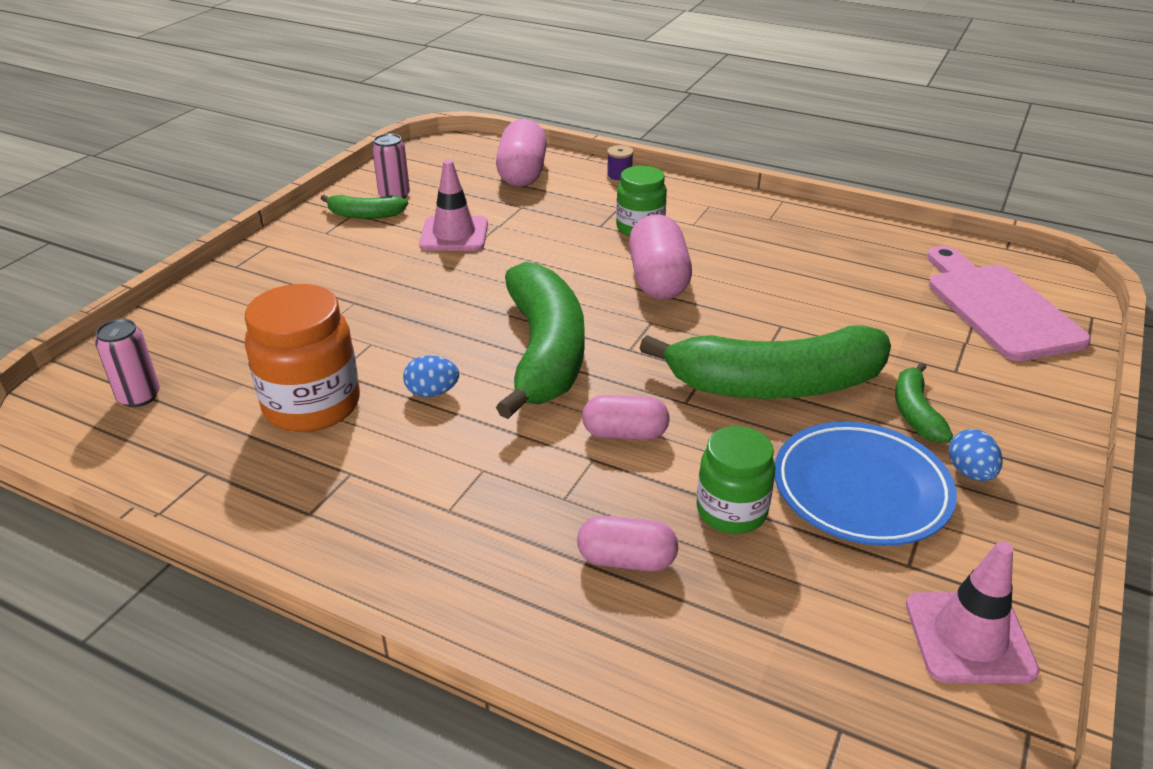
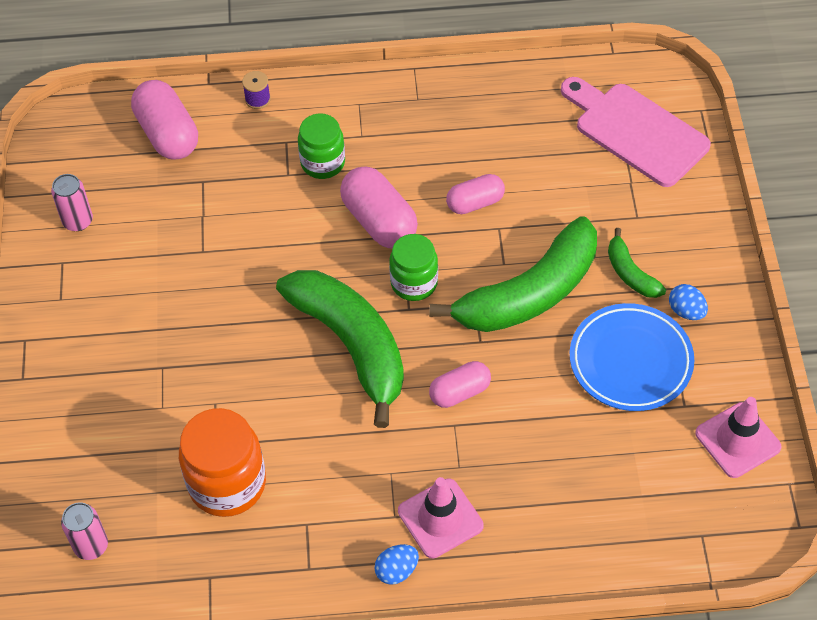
camera: 30 degrees left, 20 degrees up
(365, 215) = (74, 259): green banana -> none
(432, 392) = (302, 426): blue egg -> blue egg (396, 571)
(454, 234) = (175, 246): pink traffic cone -> pink traffic cone (440, 518)
(626, 560) = (528, 492): pink capsule -> pink capsule (475, 203)
(731, 511) = (565, 421): green jar -> green jar (414, 283)

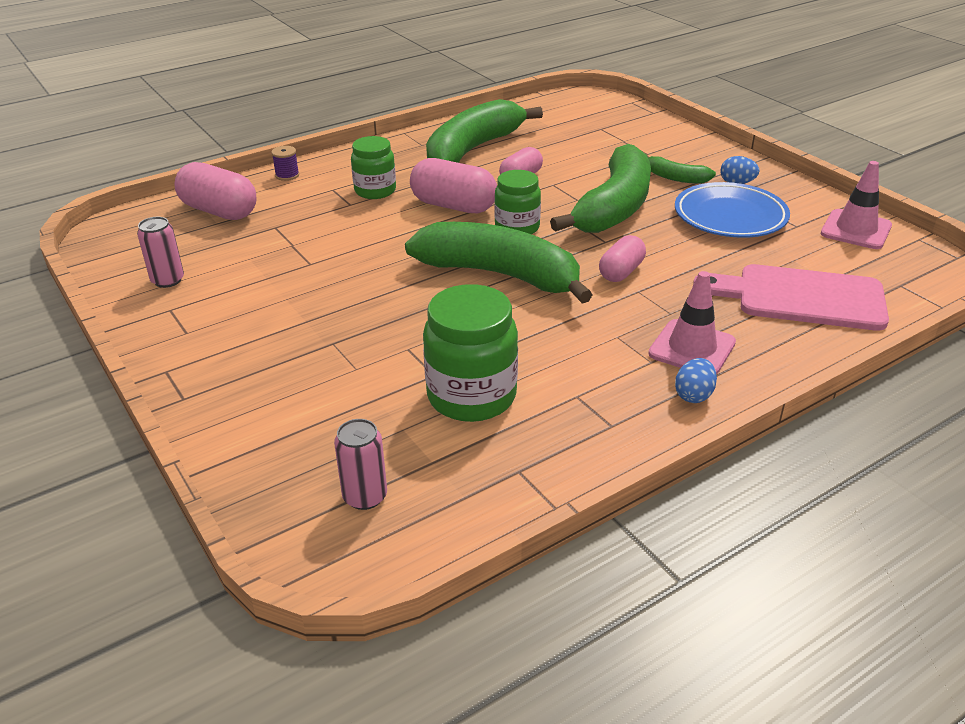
camera: 30 degrees left, 20 degrees down
(227, 483) = (471, 396): orange jar -> green jar
(462, 131) = (473, 149): none -> green banana
(636, 131) = (599, 120): pink cutting board -> pink cutting board (801, 297)

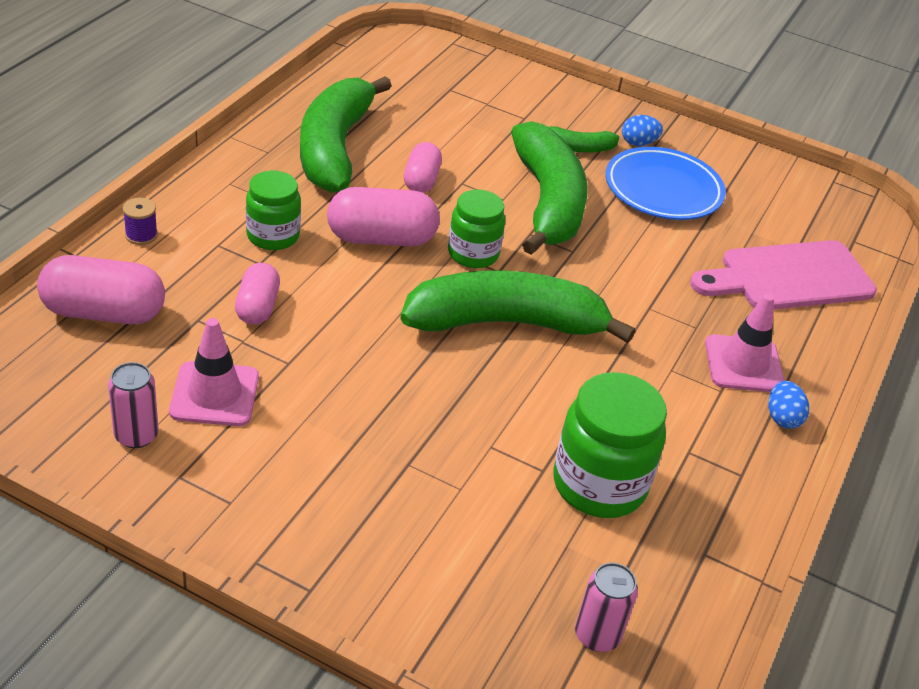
camera: 35 degrees left, 5 degrees up
(621, 272) = (617, 287): pink capsule -> pink capsule (257, 307)
(856, 230) = (778, 182): pink traffic cone -> pink traffic cone (214, 394)

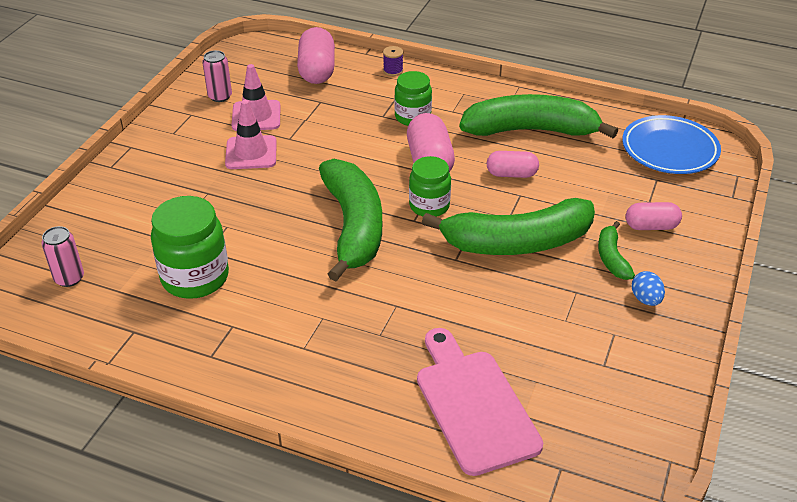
camera: 90 degrees right, 0 degrees up
(257, 307) = (338, 120): pink capsule -> pink capsule (651, 226)
(663, 190) = (574, 316): blue plate -> blue plate (669, 150)
(743, 364) = (339, 363): pink traffic cone -> pink traffic cone (251, 153)
(782, 418) = (277, 385): blue egg -> none

